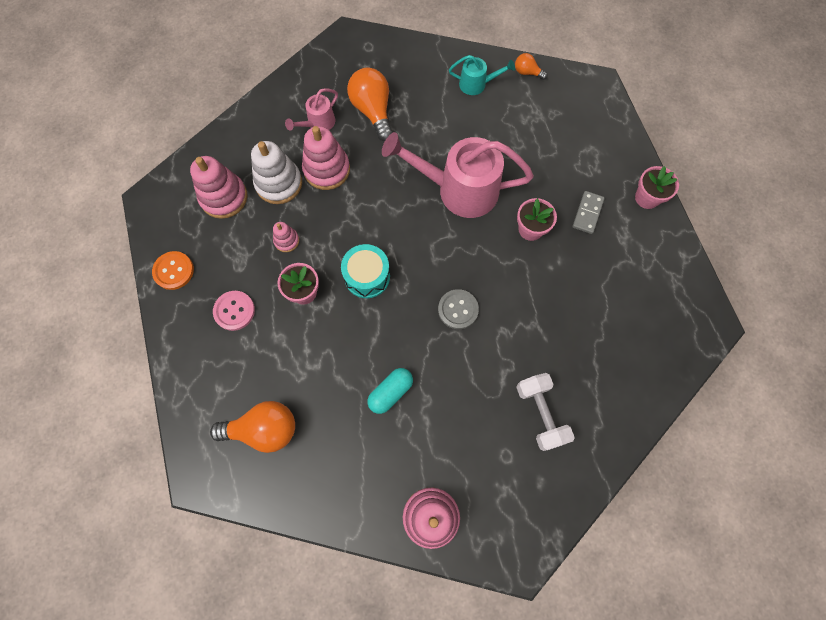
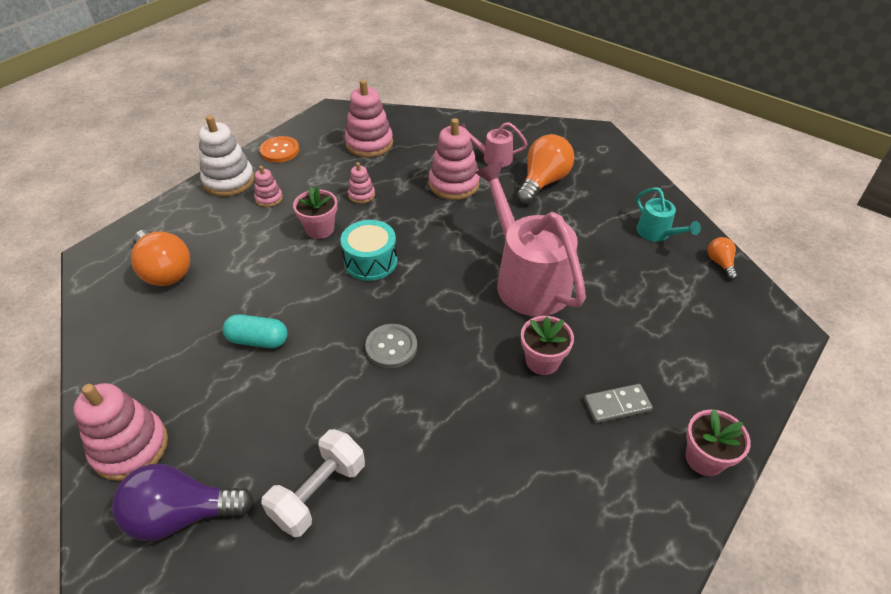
camera: 55 degrees right, 25 degrees down
(234, 311) = (269, 198): pink button -> pink stacking toy
(279, 183) = (412, 165): white stacking toy -> white stacking toy (229, 181)
(505, 502) = (182, 515): none -> purple light bulb

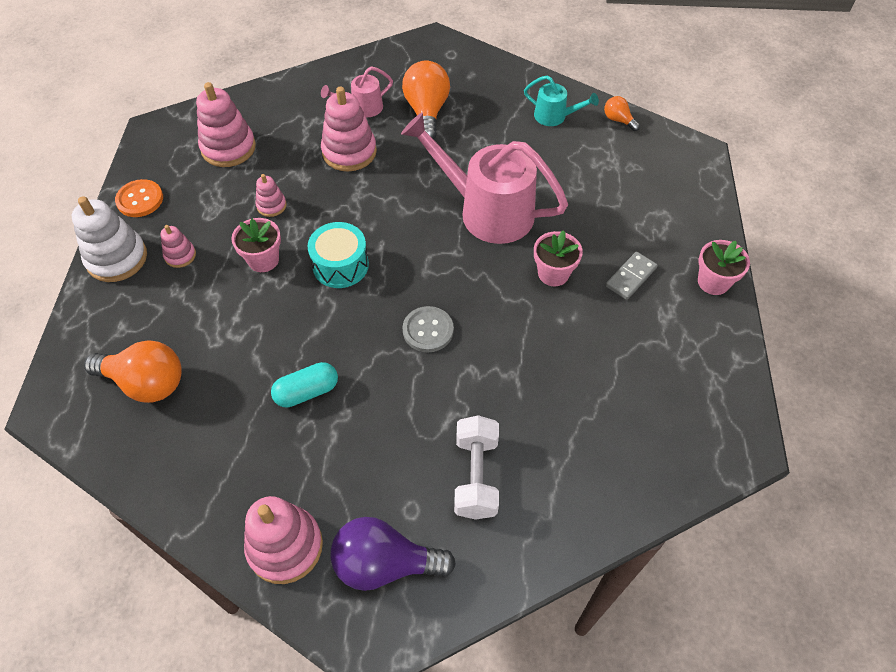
camera: 35 degrees left, 10 degrees up
(182, 515) = (385, 563): purple light bulb -> purple light bulb turned 45 degrees clockwise

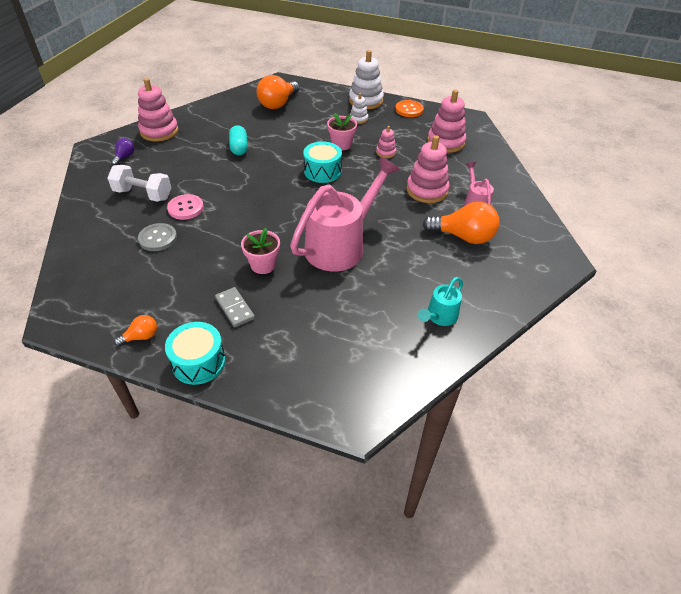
camera: 105 degrees right, 10 degrees down
(180, 255) = (358, 119): pink stacking toy -> white stacking toy
(385, 563) = (125, 157): purple light bulb -> purple light bulb, size x0.50
(428, 330) = (251, 196): grey button -> grey button (158, 238)
(484, 401) = (185, 208): none -> pink button
(618, 120) = (423, 365): orange light bulb -> orange light bulb (141, 337)
(713, 282) = (198, 362): pink flower pot -> turquoise drum

